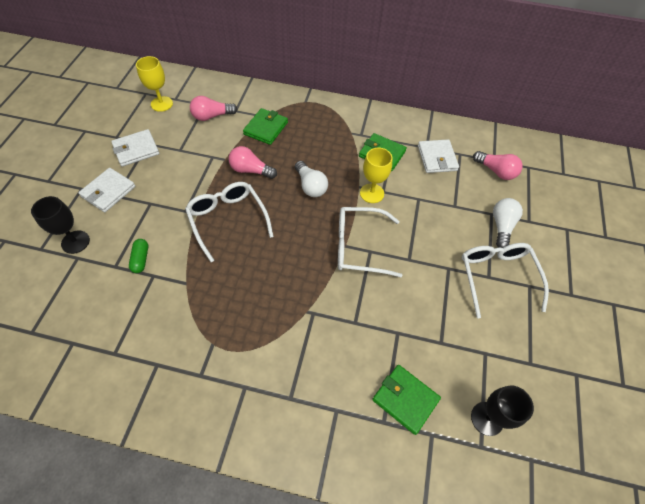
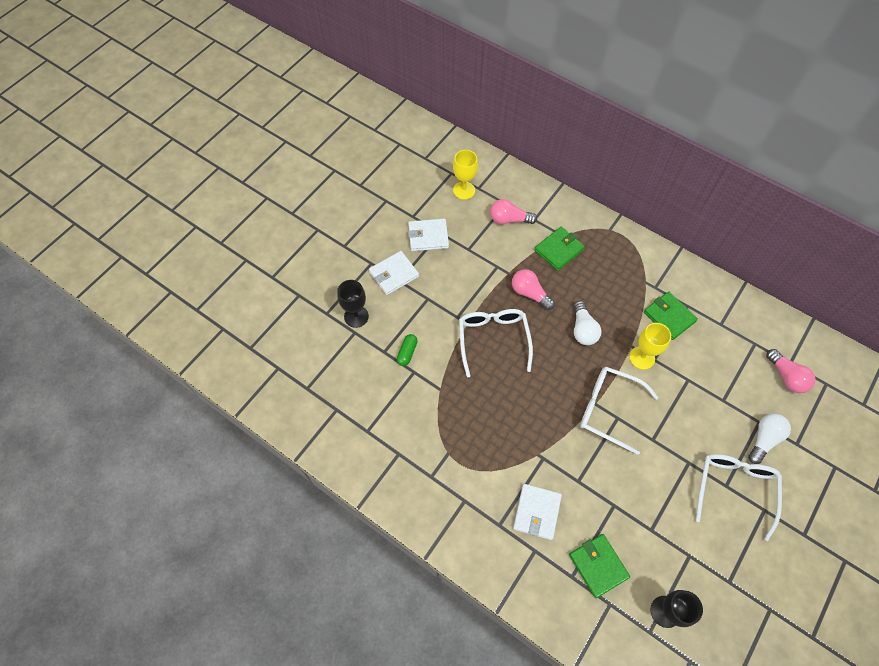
camera: 25 degrees right, 5 degrees up
(437, 158) = (727, 340): white wallet -> white wallet (537, 512)

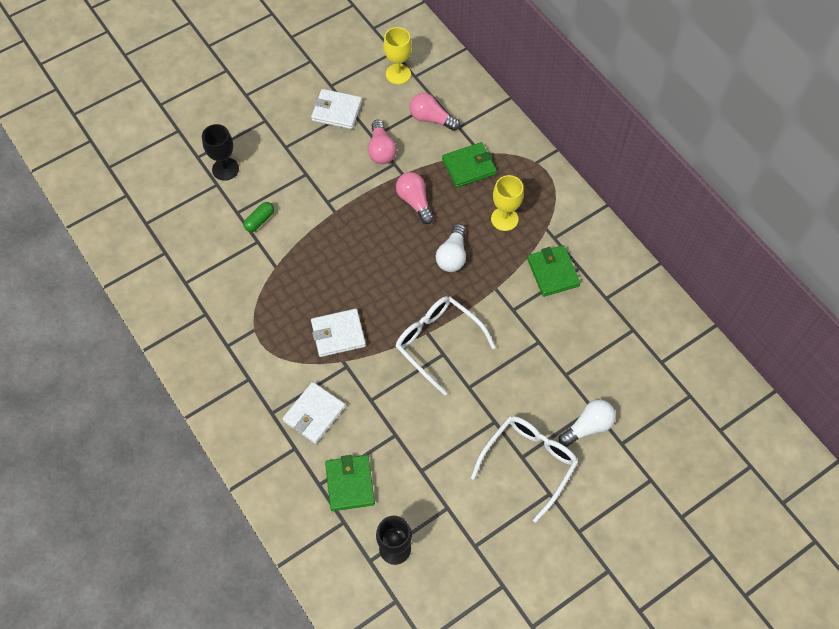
camera: 20 degrees right, 0 degrees up
(394, 274) = (283, 139): white wallet -> white wallet (338, 334)
(493, 339) = (353, 236): white glasses -> none
(642, 358) = (500, 304): yellow goblet -> yellow goblet (504, 219)
(786, 377) = (649, 374): pink light bulb -> pink light bulb (381, 150)

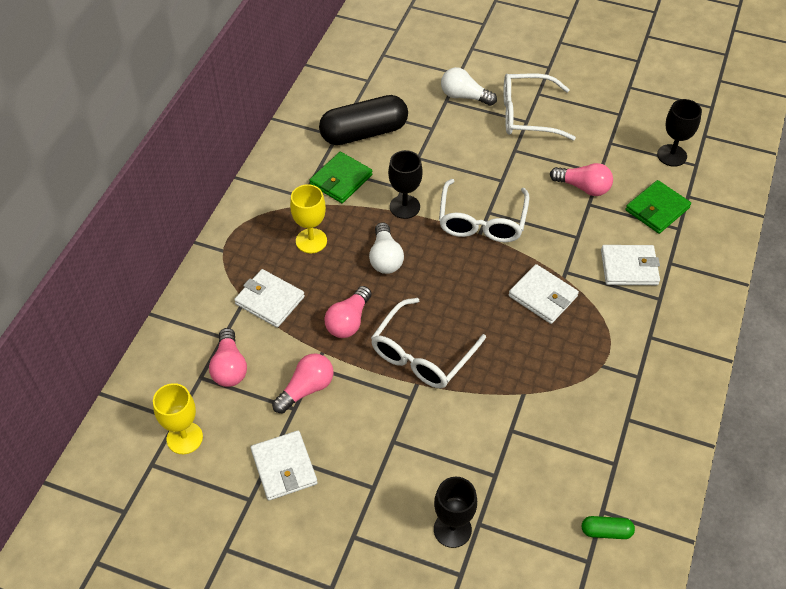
camera: 125 degrees left, 10 degrees down
(259, 220) = (486, 445): green capsule -> green capsule (606, 531)
(353, 228) = (422, 354): none -> white glasses
(415, 444) = (583, 187): none -> pink light bulb
(452, 256) = (385, 258): white light bulb -> white light bulb turned 105 degrees clockwise
(469, 166) = (269, 300): green wallet -> white wallet
(492, 299) = (404, 207): none -> black goblet
(595, 319) = (364, 133): none -> black capsule

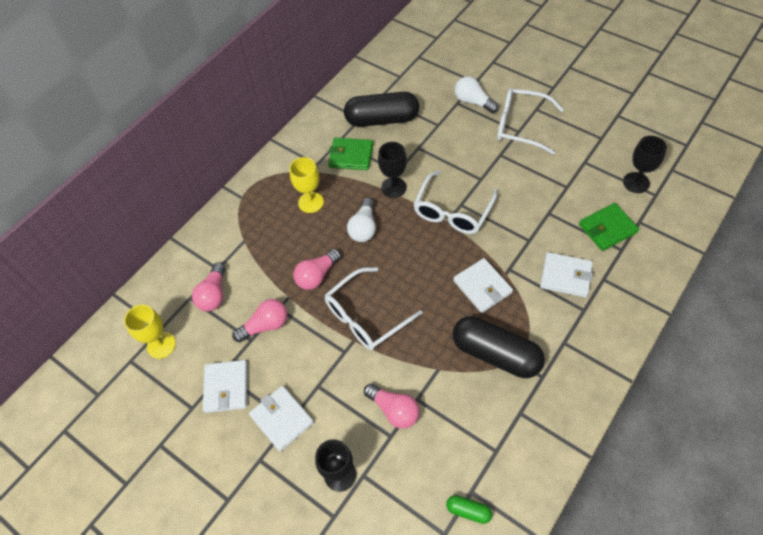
camera: 20 degrees right, 5 degrees up
(269, 300) = (262, 245): white wallet -> white wallet (281, 419)
(341, 180) = (351, 156): green wallet -> green wallet turned 45 degrees clockwise
(581, 364) = (496, 354): none -> black capsule
(583, 187) = (548, 197): pink light bulb -> pink light bulb (394, 410)

